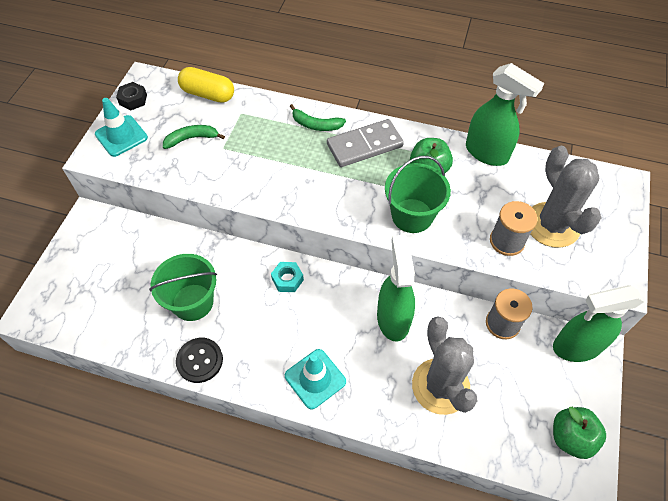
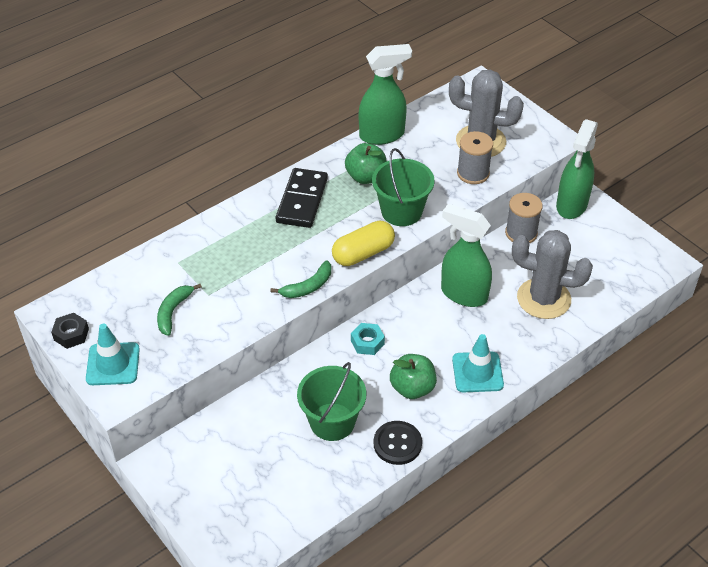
camera: 55 degrees left, 10 degrees down
(208, 94) = (127, 274): yellow capsule -> yellow capsule (363, 253)
(316, 125) = (246, 219): green banana -> green banana (308, 287)
(364, 145) = (302, 200): grey domino -> black domino
(571, 437) = (635, 252): green apple -> green apple (412, 388)

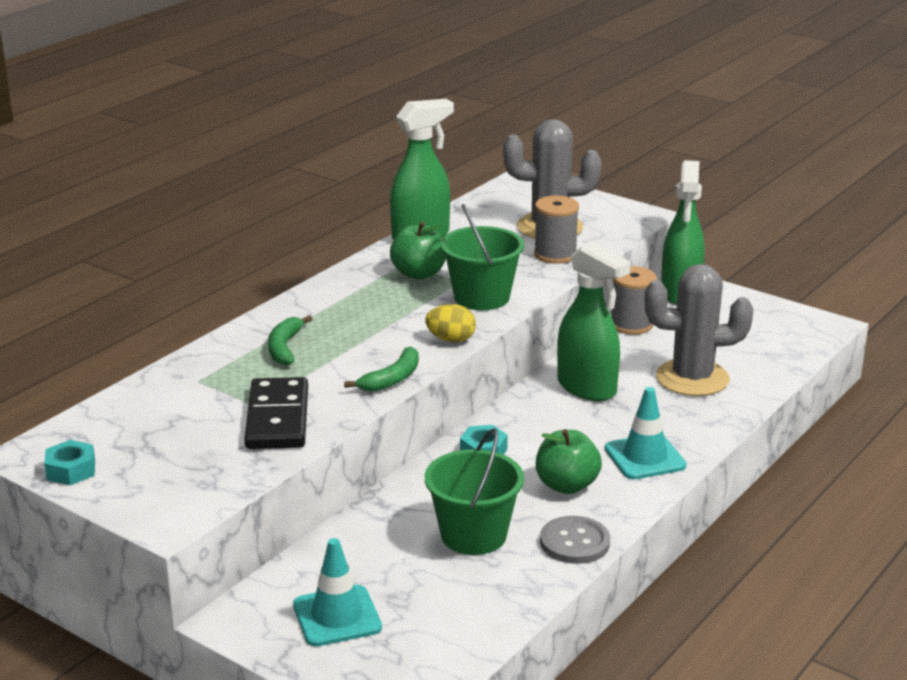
camera: 15 degrees left, 20 degrees down
(71, 334) = (71, 470): black nut -> turquoise nut
(113, 364) = (147, 490): turquoise traffic cone -> turquoise traffic cone (337, 616)
(173, 312) = (213, 427): green banana -> green banana (284, 347)
(302, 200) = (344, 304): black domino -> black domino (277, 418)
(363, 253) = (451, 339): yellow capsule -> yellow egg
(397, 444) = (574, 542): black button -> grey button
(463, 294) = (587, 388): green spray bottle -> green spray bottle turned 150 degrees counterclockwise

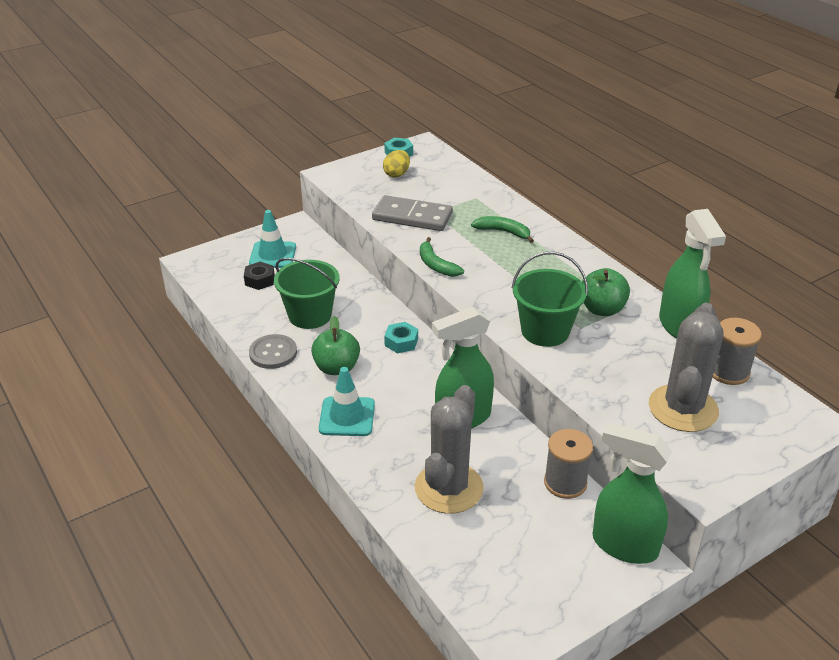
camera: 110 degrees right, 10 degrees up
(277, 418) = (412, 217): black domino -> grey domino
(414, 608) = (259, 280): none -> black nut
(451, 339) = (480, 301): yellow egg -> yellow egg (397, 174)
(555, 254) = (617, 394): grey spool -> grey spool (728, 371)

